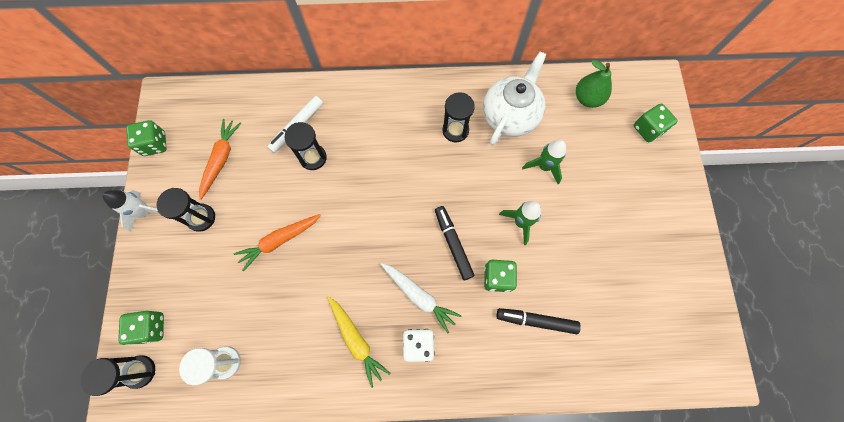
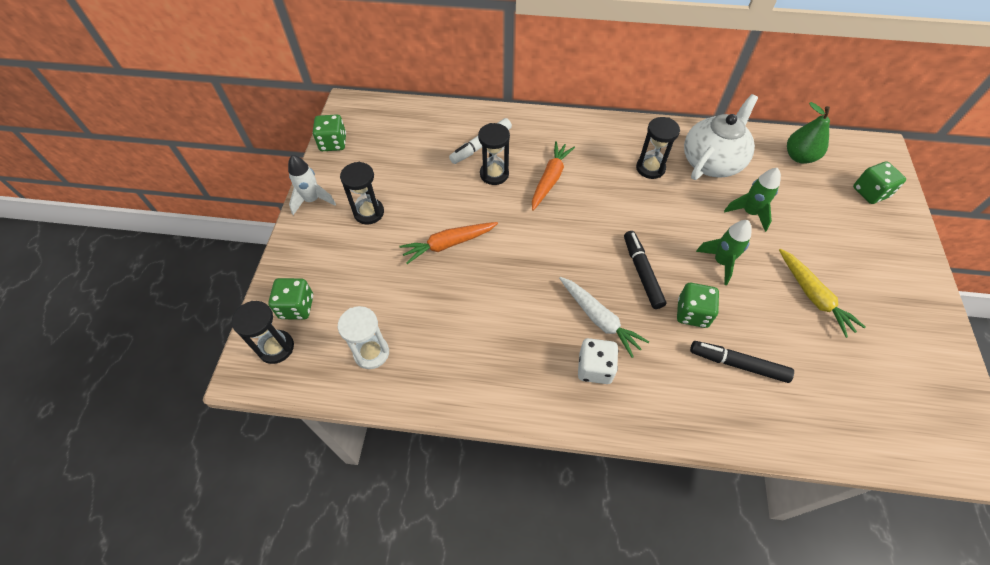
camera: 10 degrees right, 15 degrees down
(221, 159) = (398, 164): orange carrot -> orange carrot (550, 179)
(356, 340) = (522, 353): yellow carrot -> yellow carrot (813, 296)

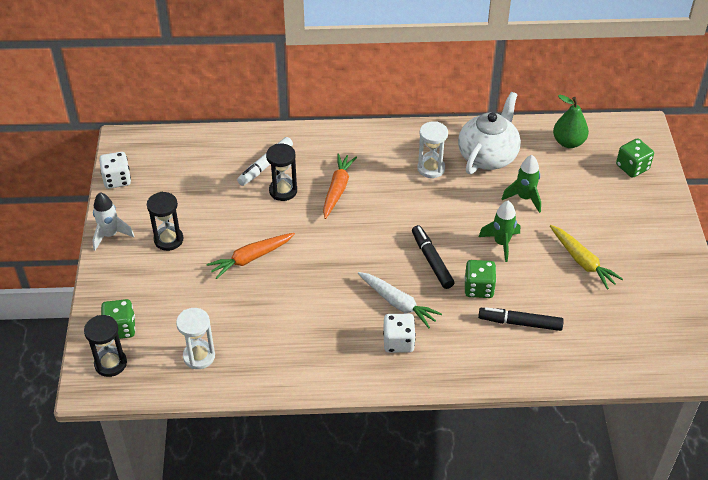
camera: 10 degrees left, 10 degrees down
(333, 143) = (117, 179): green dice -> white dice
(650, 168) = (431, 168): black hourglass -> white hourglass

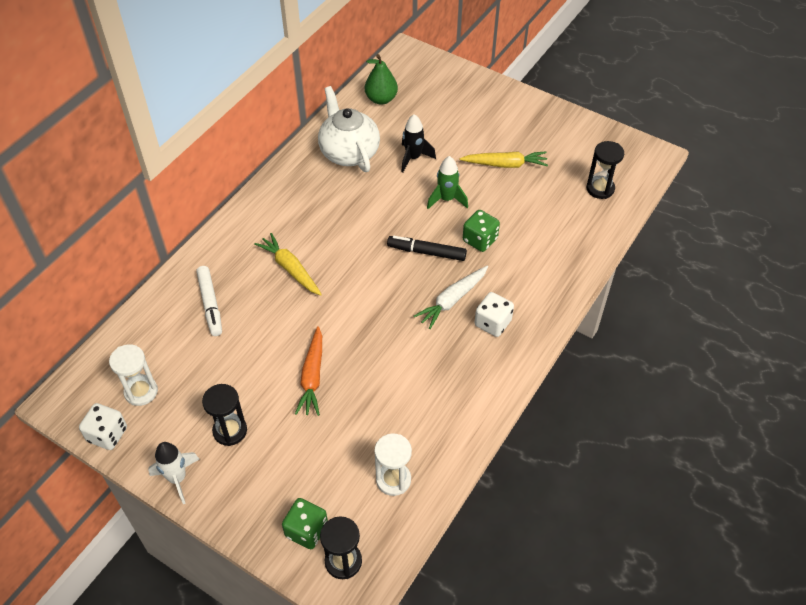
camera: 55 degrees left, 5 degrees up
(283, 191) = (254, 308): black hourglass -> black hourglass (600, 189)
(337, 189) = (290, 269): orange carrot -> yellow carrot
(398, 303) = (452, 300): white carrot -> white carrot turned 150 degrees clockwise
(431, 168) = (327, 194): white hourglass -> white hourglass (141, 392)
(520, 323) = (534, 236): black marker -> none
(524, 198) = (413, 158): green rocket -> black rocket
(632, 167) = (440, 82): green dice -> none

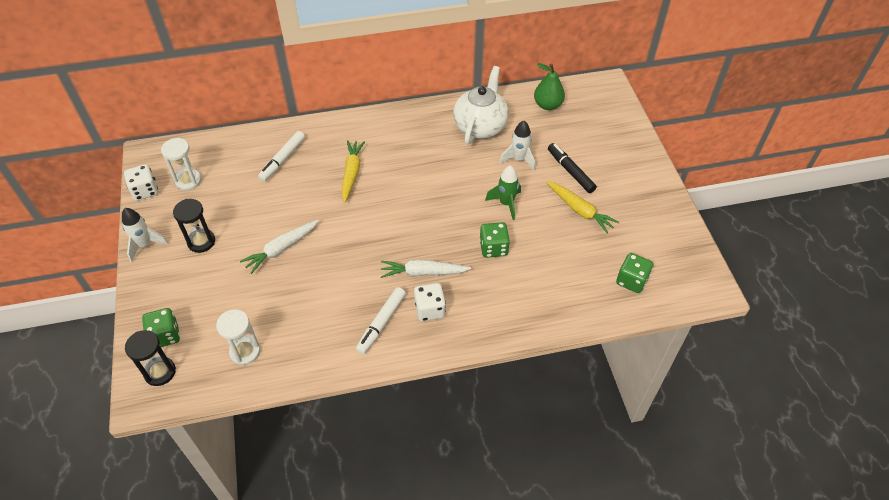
camera: 45 degrees right, 0 degrees up
(312, 376) = (281, 249): orange carrot -> white carrot
(413, 158) = (519, 159): black rocket -> white rocket
(426, 252) = (447, 228): black marker -> black marker (570, 171)
(471, 364) = (381, 323): none -> white marker
(600, 189) = (631, 281): black hourglass -> green dice

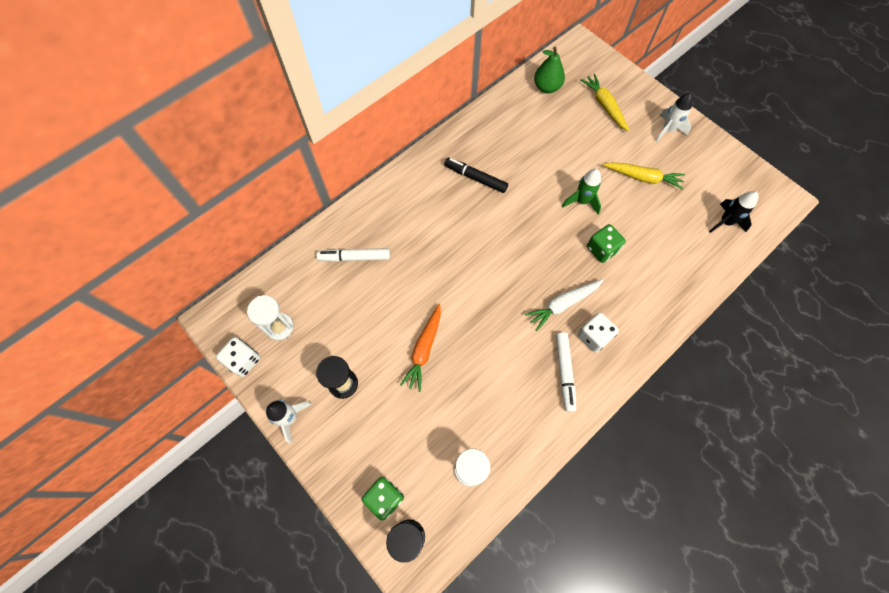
camera: 30 degrees left, 15 degrees up
(281, 249) = (424, 349): white carrot -> orange carrot
(283, 160) = (354, 257): white marker -> white marker turned 90 degrees clockwise
(352, 173) = (429, 239): yellow carrot -> yellow carrot (604, 106)
(480, 126) = (506, 135): white teapot -> none
(519, 159) = (561, 153): white rocket -> white rocket (667, 130)
(570, 171) = (610, 144): black marker -> black marker (475, 178)
(631, 281) = (725, 222): green dice -> black rocket

